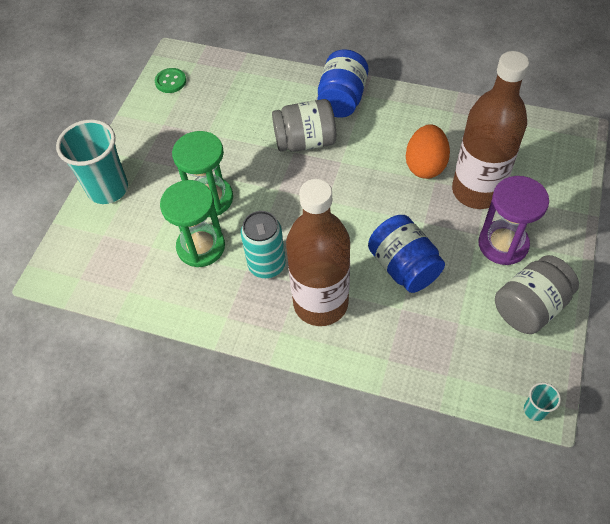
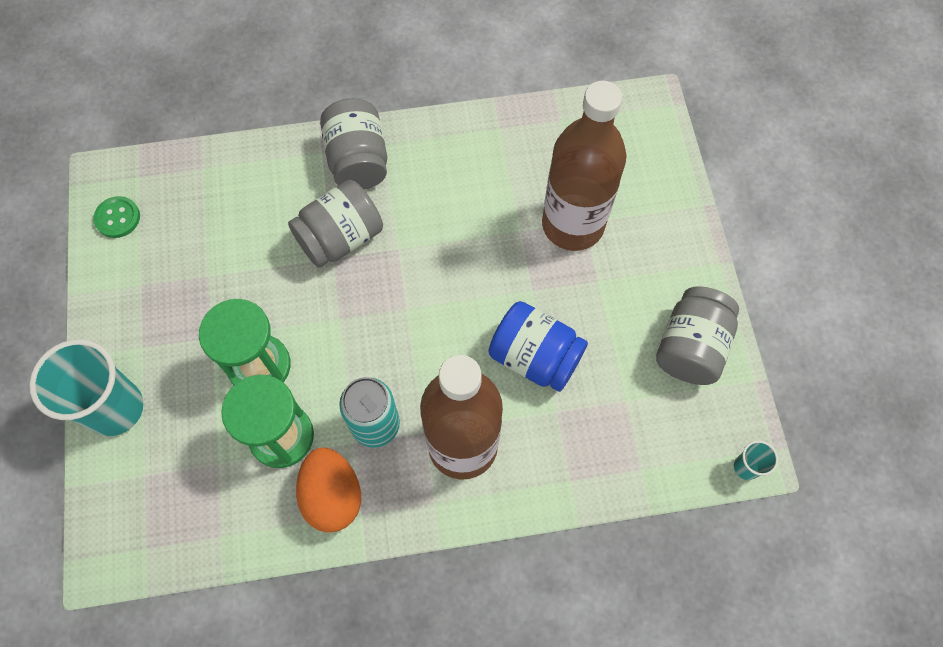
camera: 30 degrees left, 10 degrees up
(342, 99) = (358, 160): blue jar -> grey jar
(425, 165) = (500, 214): orange egg -> orange egg (332, 496)
(503, 244) = (630, 282): purple hourglass -> none

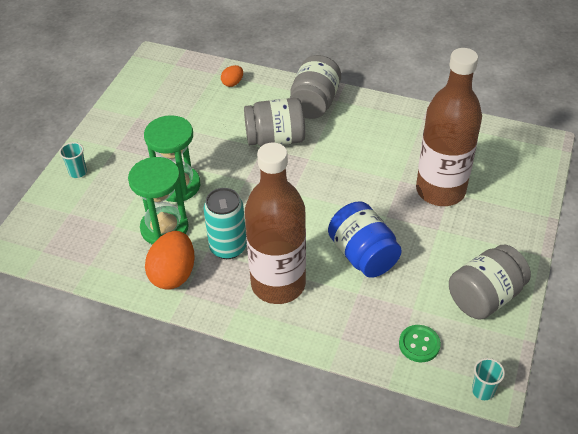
camera: 30 degrees right, 20 degrees down
(115, 408) = (78, 172): turquoise cup -> turquoise cup, size x0.44
(117, 218) = (148, 80): green button -> green button (419, 344)
(235, 174) = (232, 83): none -> orange egg

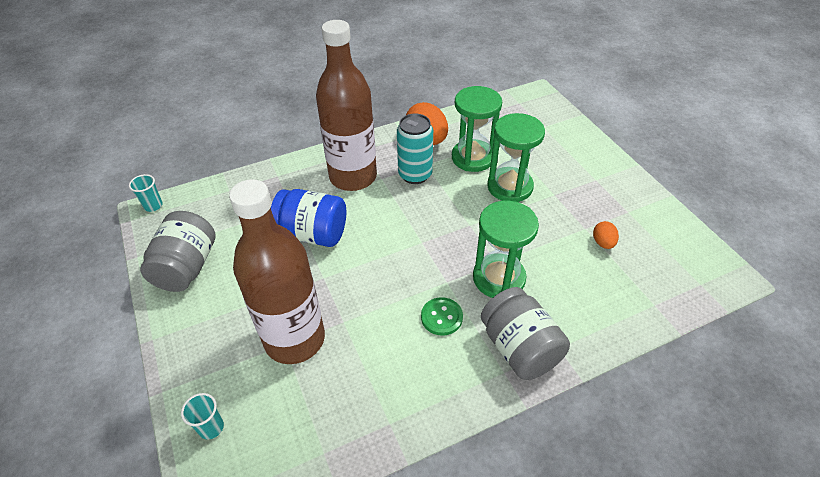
camera: 135 degrees right, 0 degrees up
(78, 172) = (585, 148): turquoise cup -> turquoise cup (211, 427)
(232, 83) = (622, 307): orange egg -> orange egg (603, 243)
(275, 139) = (499, 278): grey jar -> green hourglass
(419, 344) = (218, 204): green button -> green button (441, 317)

